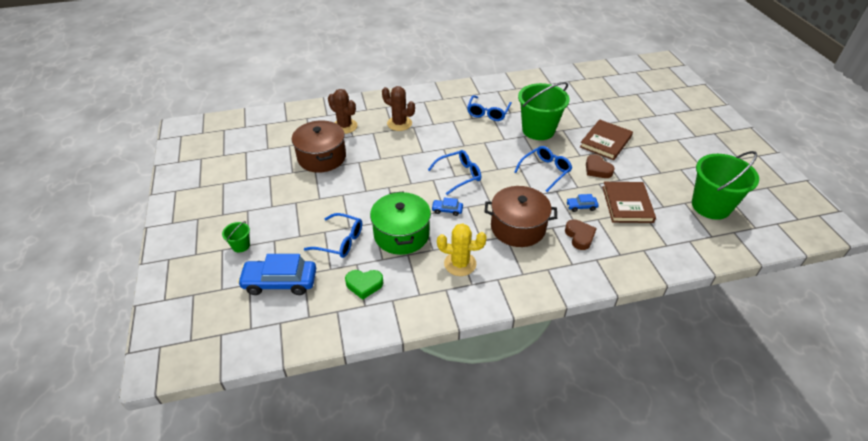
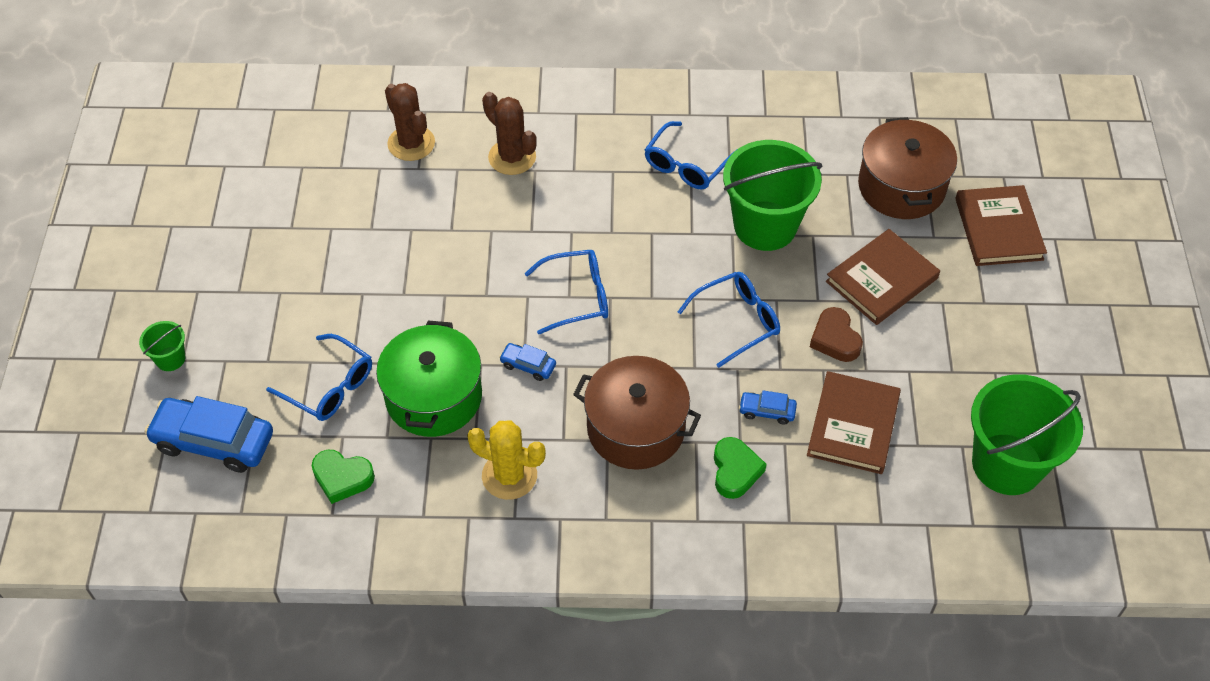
camera: 15 degrees right, 10 degrees up
(321, 157) = (350, 206): brown pot -> brown pot (901, 186)
(579, 236) = (735, 471): brown heart -> green heart
(647, 113) = (998, 229): none -> brown book

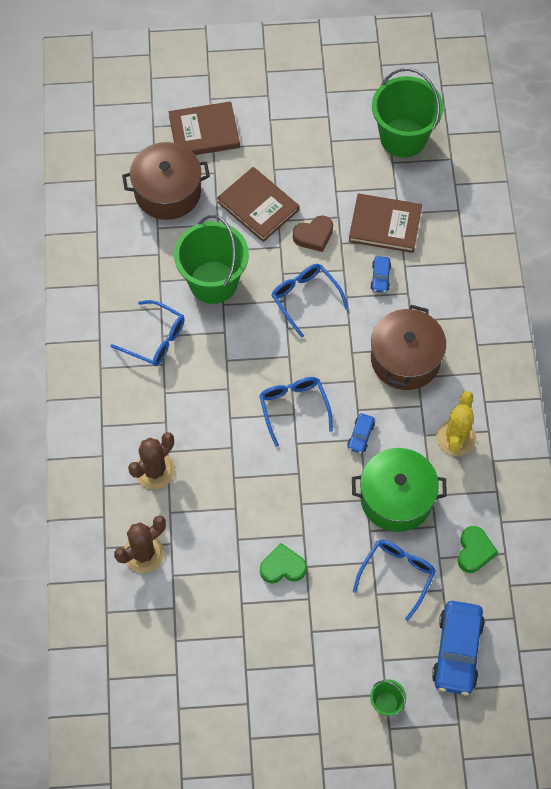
camera: 95 degrees left, 10 degrees up
(735, 471) = (431, 295): green heart -> green heart (282, 567)

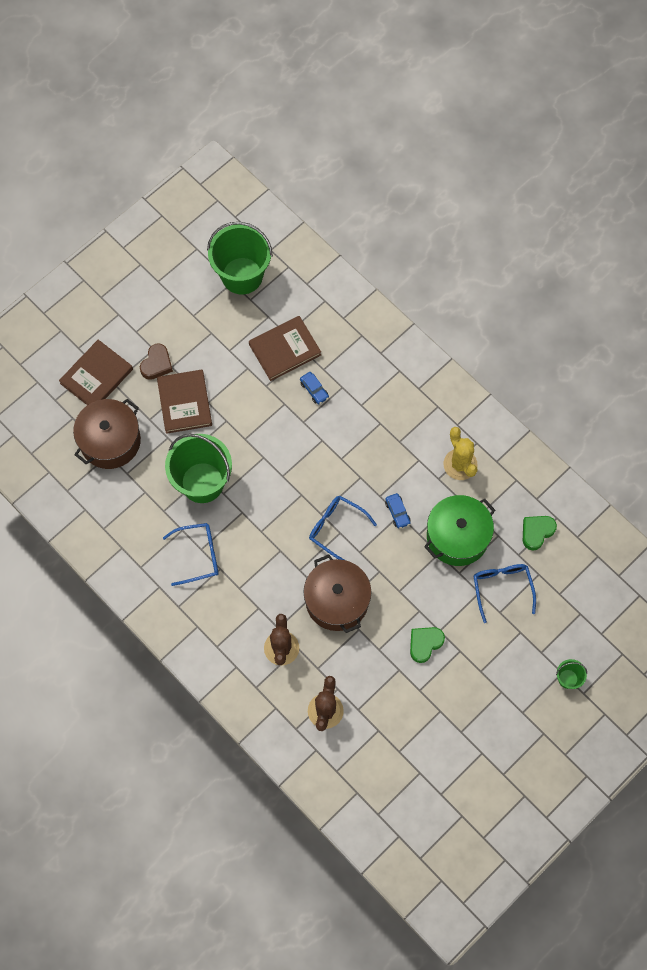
camera: 40 degrees left, 5 degrees up
(258, 206) = (184, 403): brown book -> brown book turned 75 degrees clockwise
(305, 298) = (276, 445): blue glasses -> none
(314, 236) = (242, 395): brown heart -> brown heart (156, 364)
(405, 359) = (381, 435): brown pot -> brown pot (337, 600)
(457, 651) = (582, 607): blue car -> none
(474, 551) = (536, 532): green heart -> green heart turned 105 degrees counterclockwise

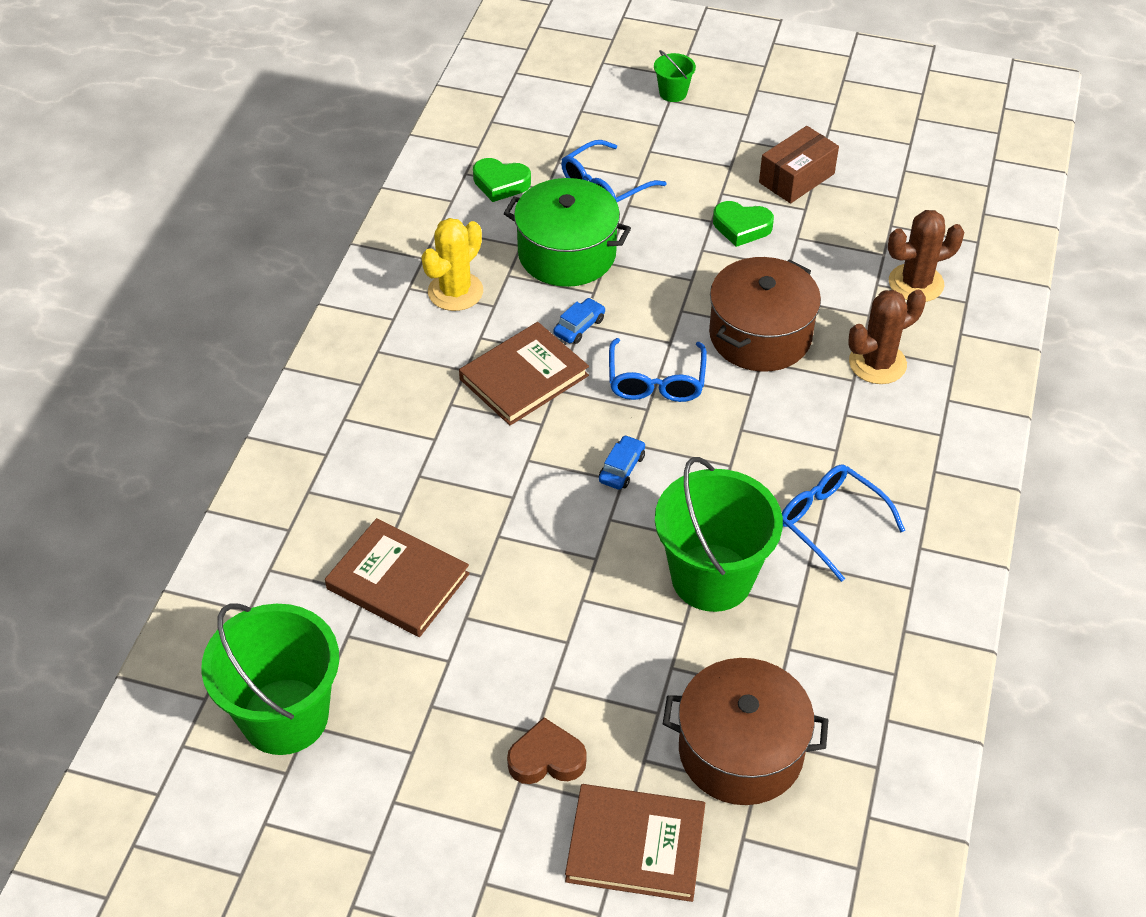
camera: 120 degrees left, 20 degrees down
(184, 403) = (591, 676): brown book -> brown book (524, 377)
(314, 390) = (447, 508): blue car -> blue car (621, 468)
(448, 703) = (796, 178): none -> brown box

